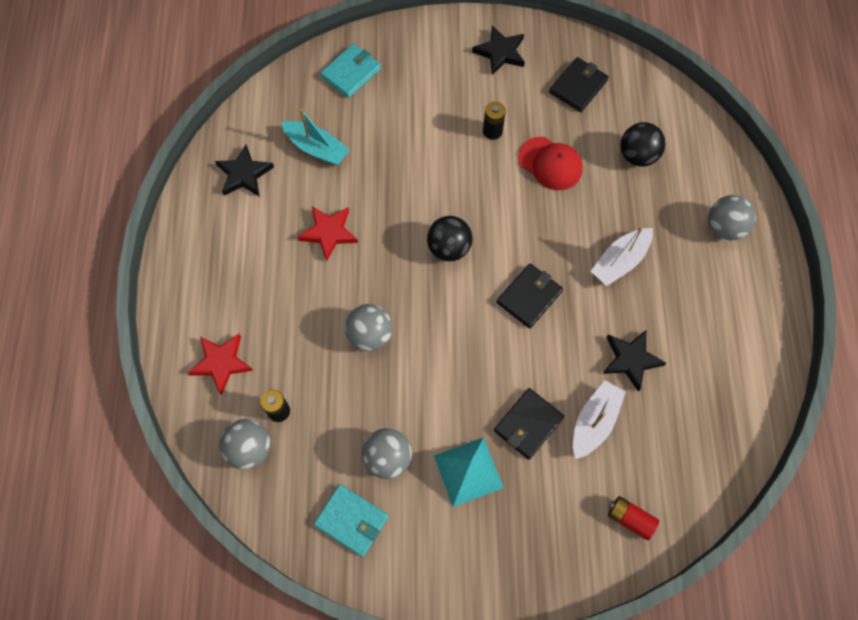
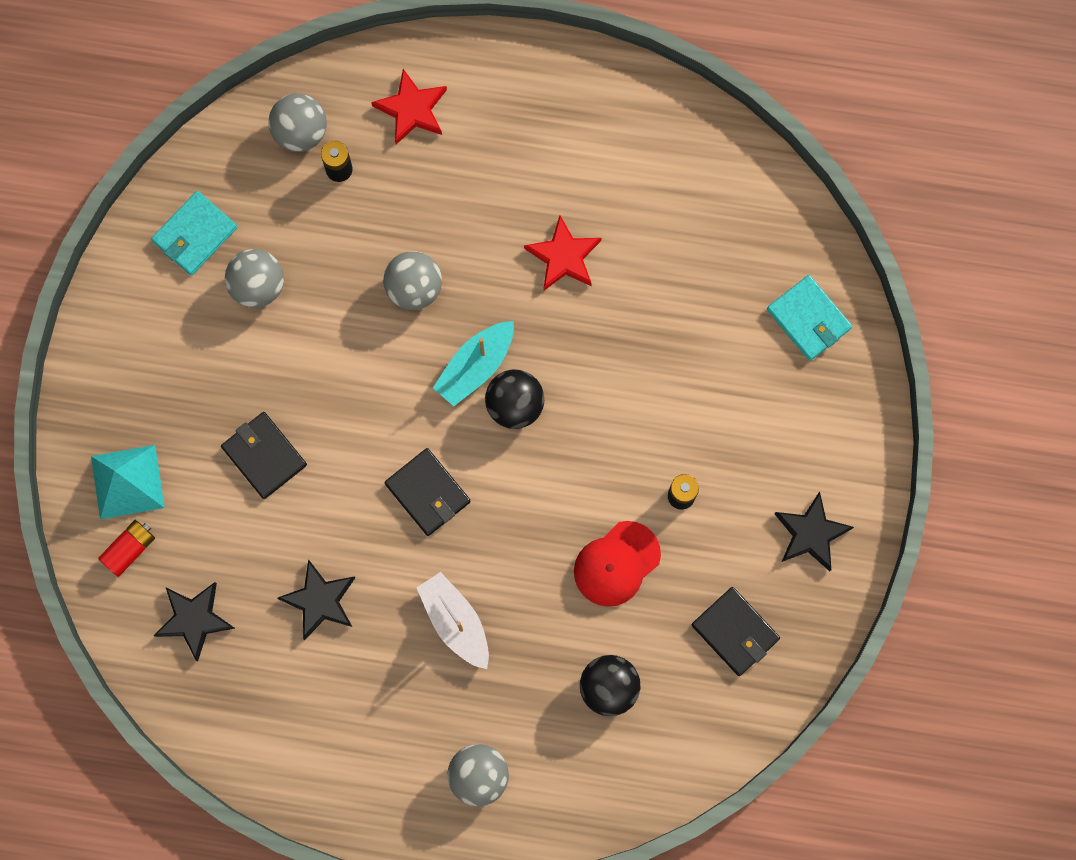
camera: 100 degrees right, 10 degrees up
(244, 174) = (669, 160): black star -> black star (194, 619)
(317, 148) = (693, 257): turquoise boat -> turquoise boat (475, 366)
(468, 471) = (223, 374): turquoise pyramid -> turquoise pyramid (127, 481)
(594, 422) = (251, 536): white boat -> none

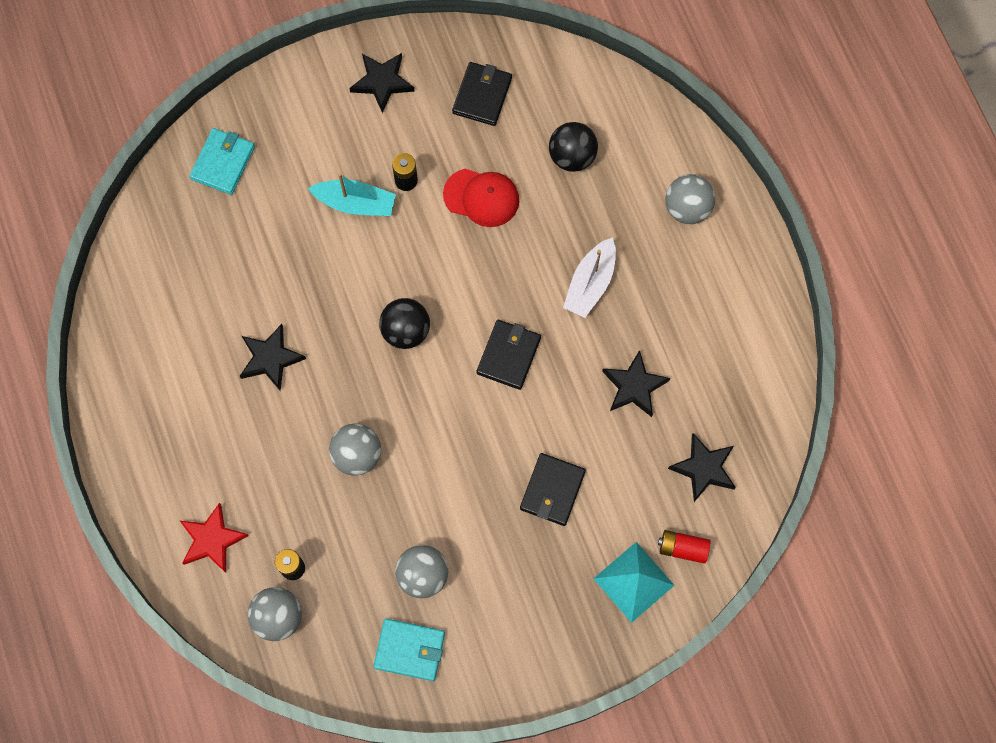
camera: 120 degrees left, 5 degrees down
(475, 366) = (393, 375): turquoise boat -> turquoise boat (355, 203)
(564, 257) = (270, 358): red star -> black star

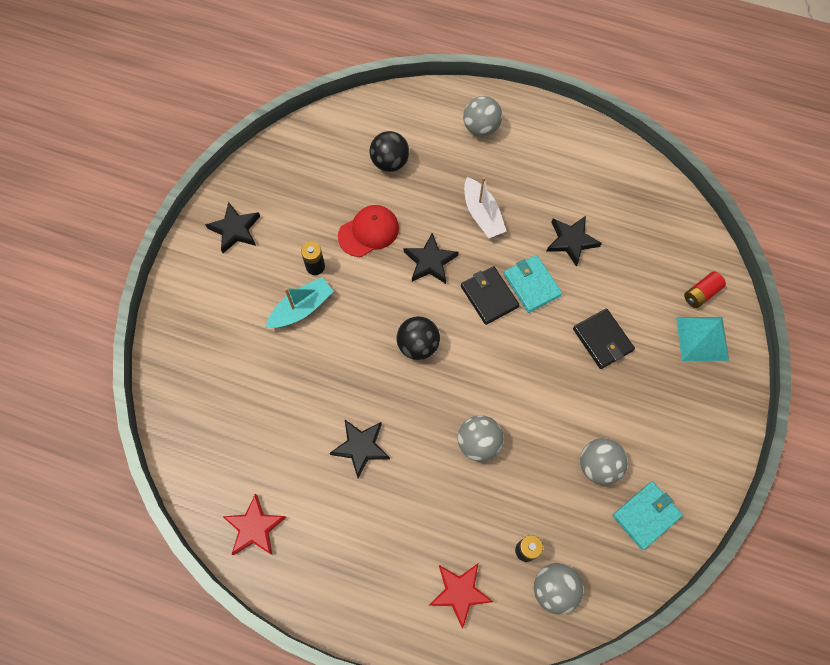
camera: 50 degrees left, 5 degrees down
(132, 330) = (254, 527): none -> red star
(223, 163) = (192, 370): turquoise wallet -> turquoise wallet (532, 285)
(482, 95) = (301, 180): black wallet -> none
(704, 468) = (657, 243): black star -> black star (430, 261)

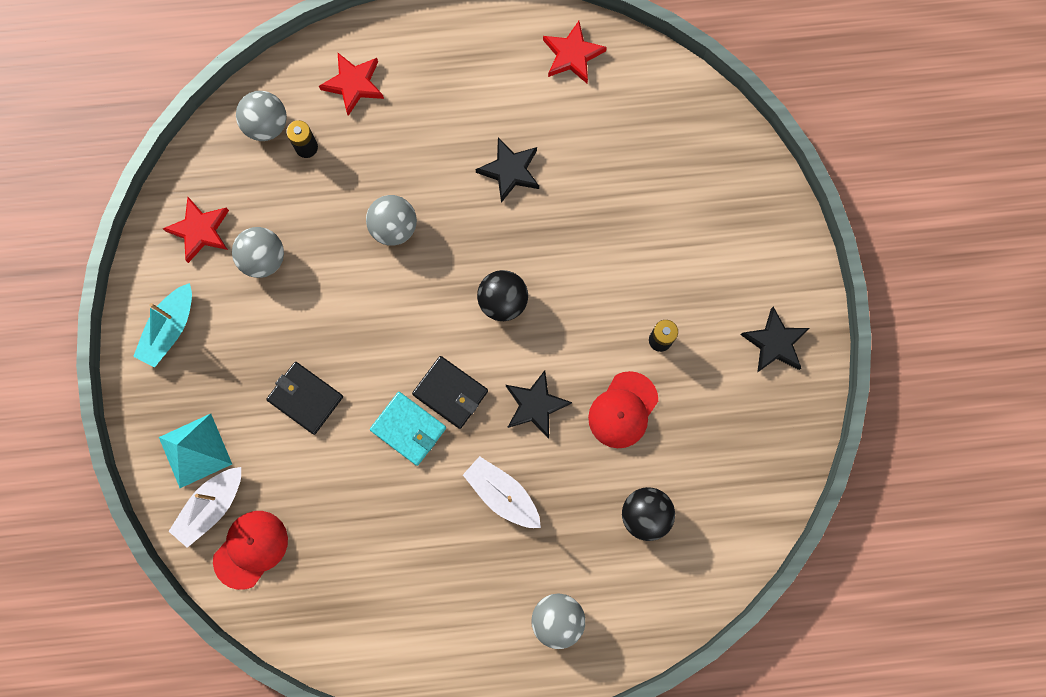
camera: 155 degrees right, 10 degrees up
(301, 308) = (648, 285): turquoise boat -> turquoise boat (170, 329)
(571, 241) = (384, 507): black star -> none
(646, 515) = (200, 230): turquoise wallet -> red star
(680, 254) = (251, 549): none -> red cap
(701, 293) = (211, 507): red battery -> white boat

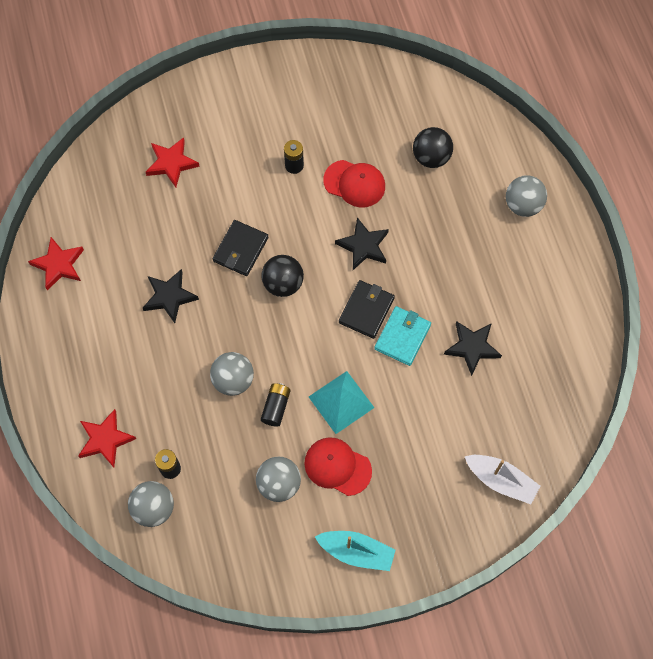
camera: 100 degrees left, 10 degrees down
(195, 450) = (457, 505): turquoise pyramid -> turquoise pyramid (341, 402)
(200, 230) = (262, 546): red star -> red star (171, 163)
(251, 549) = (527, 441): red cap -> red cap (337, 467)
(305, 398) = (394, 423): black wallet -> black wallet (240, 249)
(352, 269) = (276, 407): none -> black battery
(502, 494) = (439, 258): white boat -> none
(774, 343) = (282, 88): black star -> black star (472, 347)

